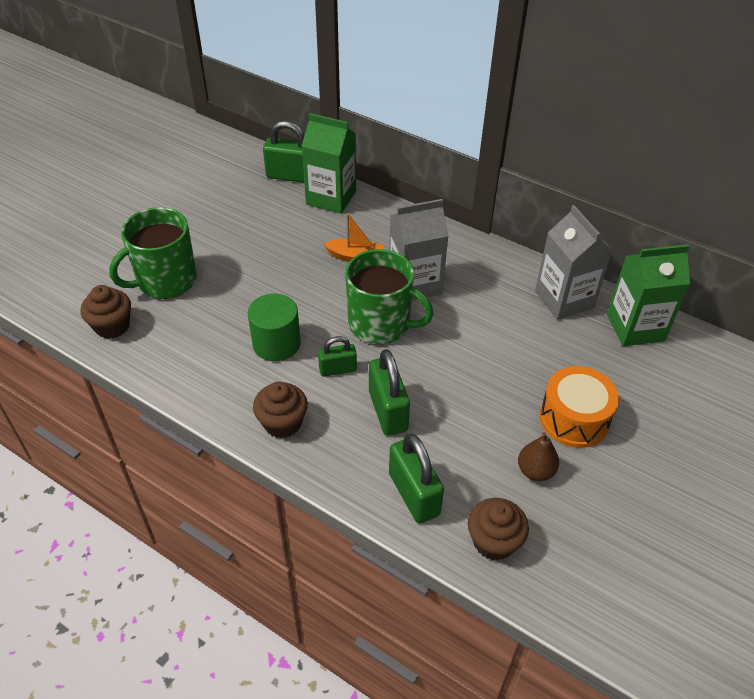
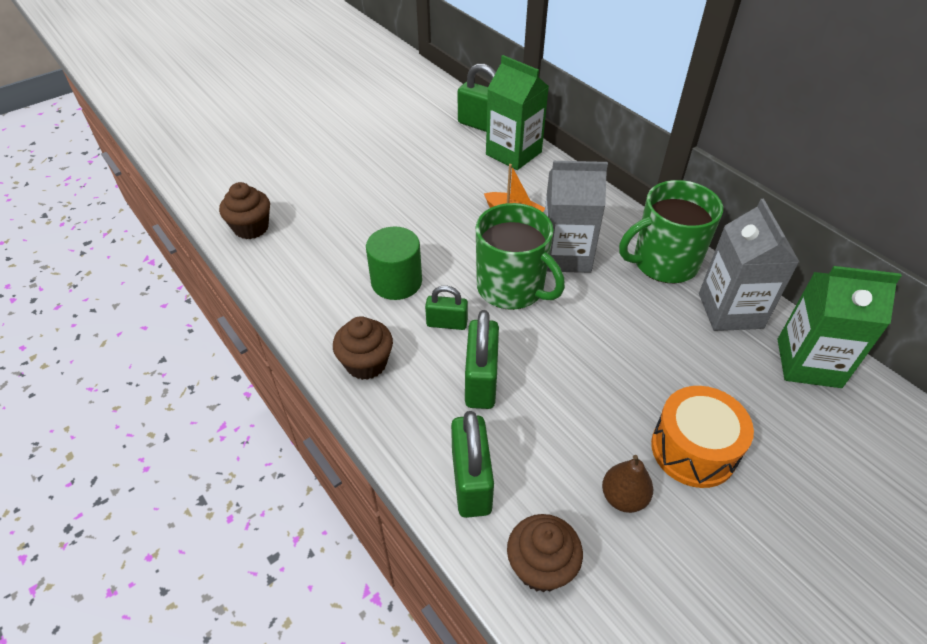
camera: 20 degrees right, 0 degrees up
(165, 281) = (319, 197): green mug -> green mug (664, 263)

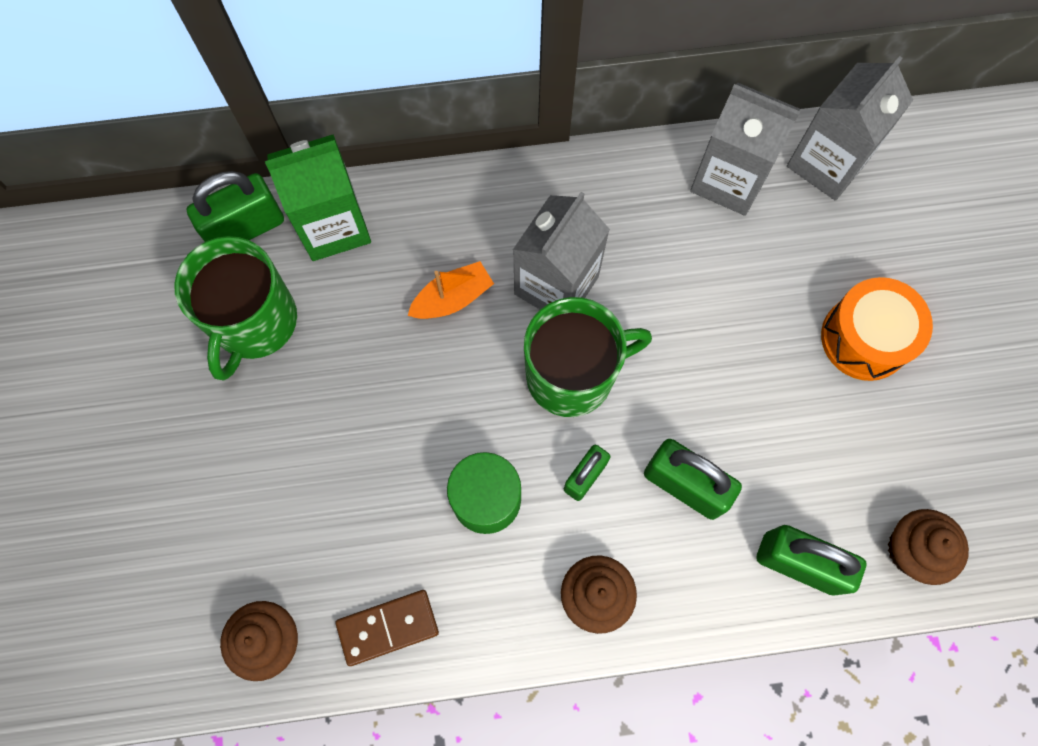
camera: 60 degrees left, 25 degrees up
(286, 272) = (388, 627): none -> brown domino
(623, 497) = (881, 434): brown pear -> none
(664, 263) = (627, 192): green mug -> green mug (254, 322)
(808, 363) = (827, 163): green carton -> grey carton

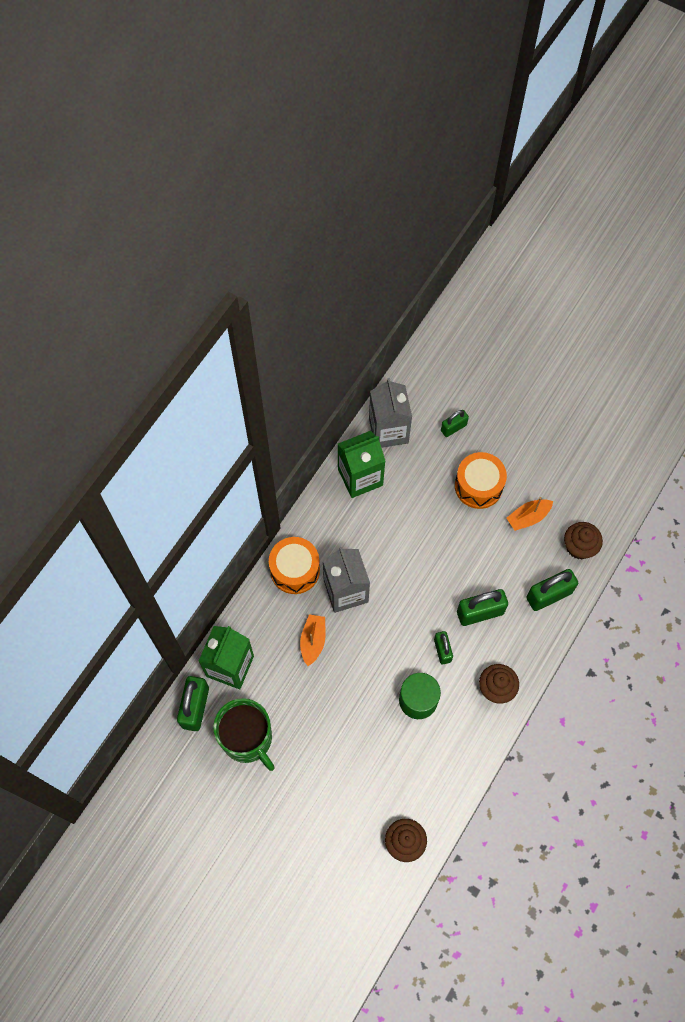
camera: 50 degrees left, 5 degrees down
(388, 627) = (440, 786): brown domino -> none
(528, 201) = (295, 570): none -> orange drum
(572, 375) = (393, 618): green mug -> none
(729, 179) = (360, 477): grey carton -> green carton
(885, 442) = (528, 517): none -> orange boat
(914, 240) = (453, 428): none -> green padlock

